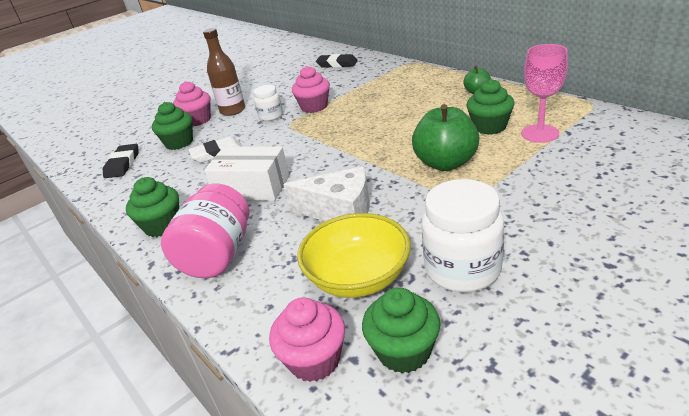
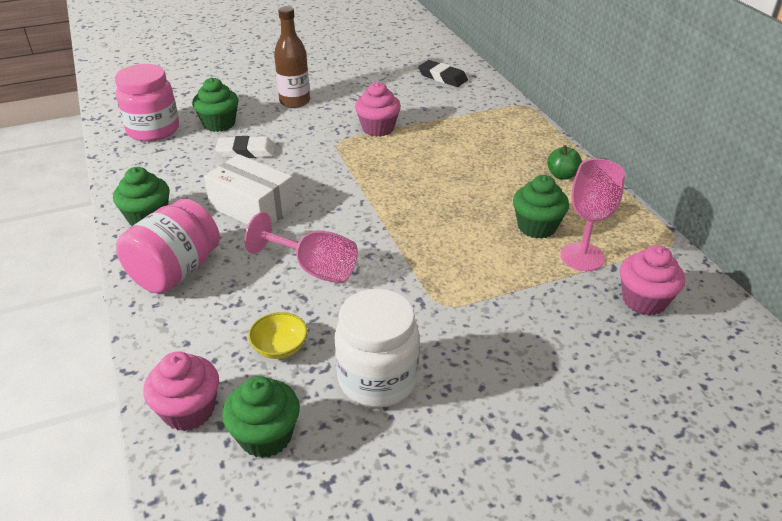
camera: 15 degrees right, 5 degrees up
(122, 164) = (153, 130): black eraser -> pink jar
(198, 120) = (253, 101): pink cupcake -> pink cupcake (644, 300)
(271, 116) = (327, 124): white jar -> none
(340, 211) = (314, 268): white cheese -> pink goblet
(358, 277) = (280, 347): yellow bowl -> yellow bowl, size x0.51
(446, 163) = (456, 254): green apple -> none

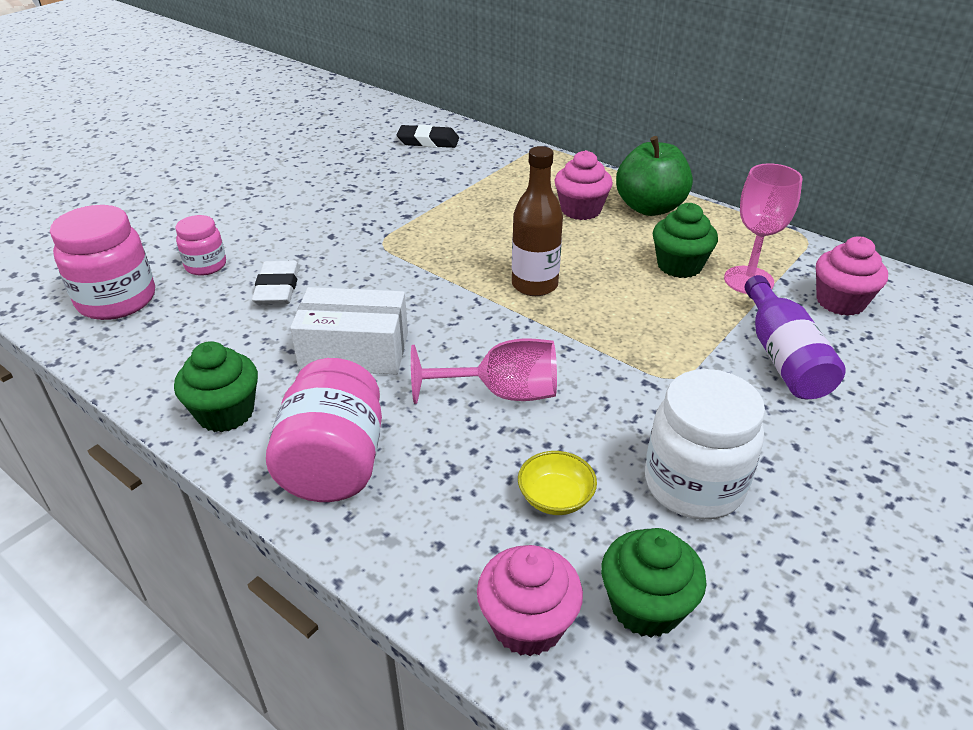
camera: 30 degrees left, 0 degrees up
(219, 124) = (206, 265): green cupcake -> pink jar
(246, 151) = (277, 288): white eraser -> white eraser turned 60 degrees counterclockwise
(294, 102) = (280, 212): brown bottle -> brown bottle (534, 285)
(378, 128) = (413, 215): pink cupcake -> pink cupcake (581, 210)
(544, 322) = (783, 357): none -> purple bottle
(562, 175) = (650, 207): green apple -> green apple, size x1.93

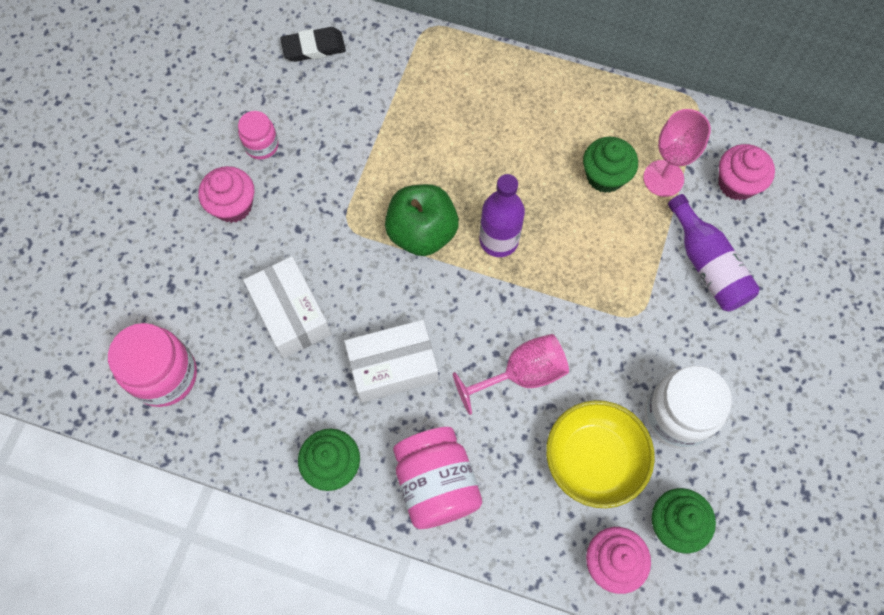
camera: 20 degrees left, 30 degrees up
(206, 265) = (212, 306): pink jar -> pink jar (261, 145)
(277, 288) = (291, 314): white eraser -> white box
(534, 285) = (499, 240): brown bottle -> purple bottle
(555, 498) = (594, 459): yellow bowl -> yellow bowl, size x1.96
(581, 210) = (500, 120): pink cupcake -> pink cupcake (233, 205)
(650, 207) = (557, 98): green apple -> green apple (422, 232)

